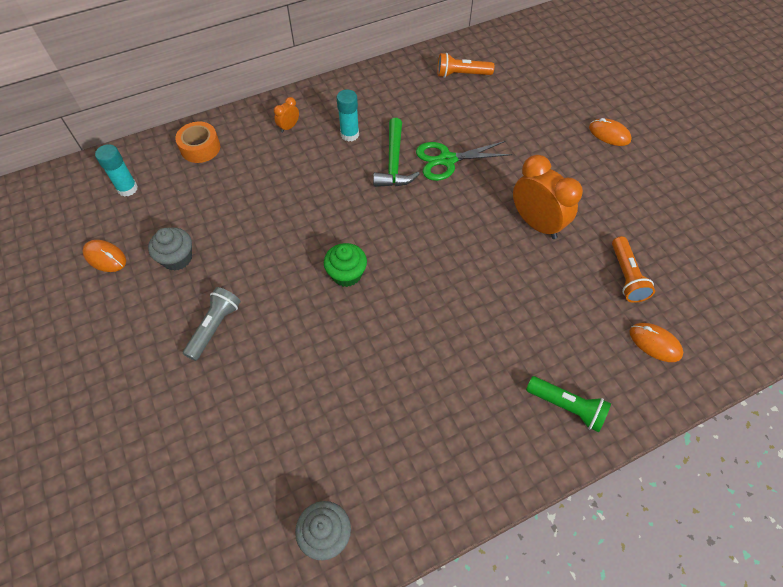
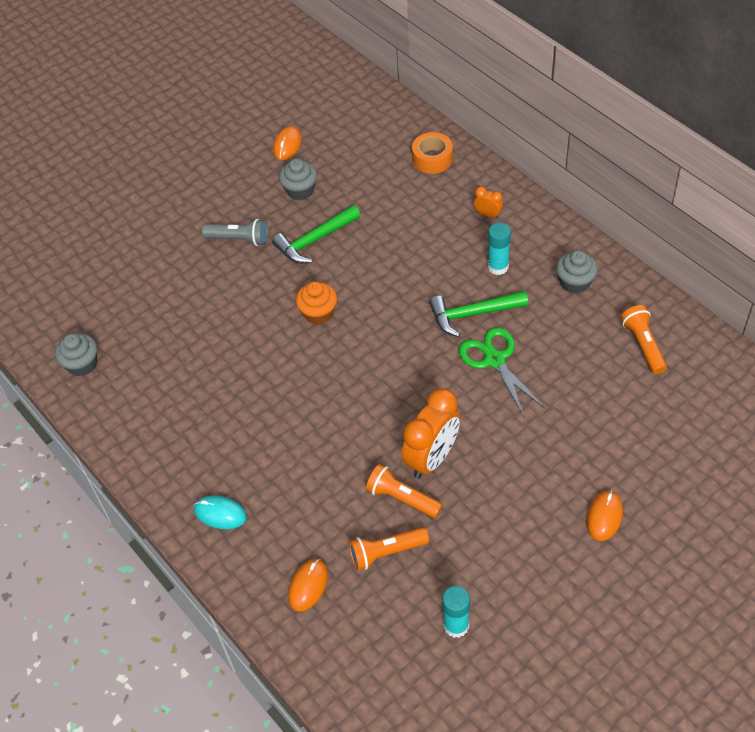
camera: 80 degrees right, 5 degrees down
(127, 188) = (364, 129): turquoise glue stick -> turquoise glue stick (456, 625)
(252, 259) = (315, 240): none -> green hammer
(346, 274) = (318, 313): green cupcake -> orange cupcake
(387, 94) = (575, 282): none -> grey cupcake
(567, 407) = (220, 514): green flashlight -> turquoise mouse
(573, 253) = (402, 498): none -> orange flashlight

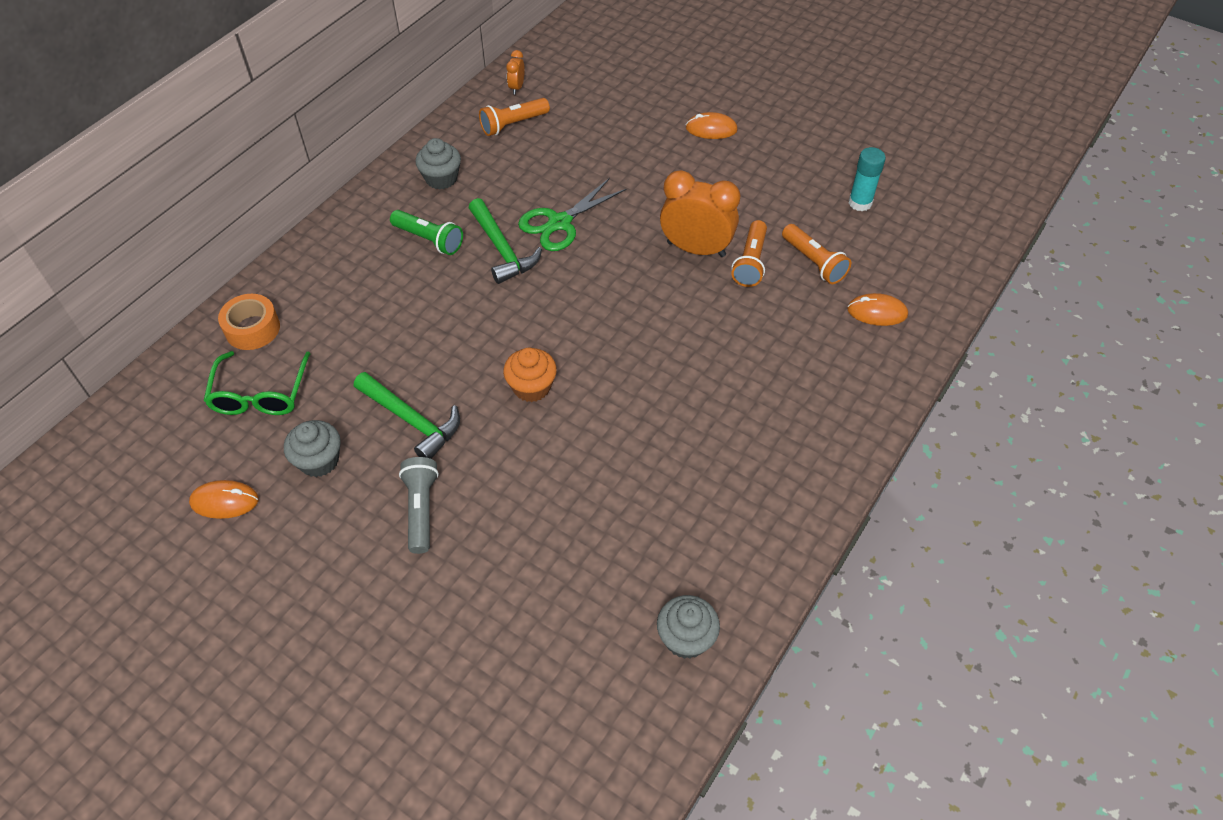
camera: 110 degrees left, 0 degrees up
(220, 514) = (835, 407): turquoise mouse -> none
(369, 162) = (260, 394): none -> green glasses
(488, 215) = (348, 261): orange clock -> orange clock (517, 87)
(498, 267) = (429, 240): turquoise glue stick -> green flashlight

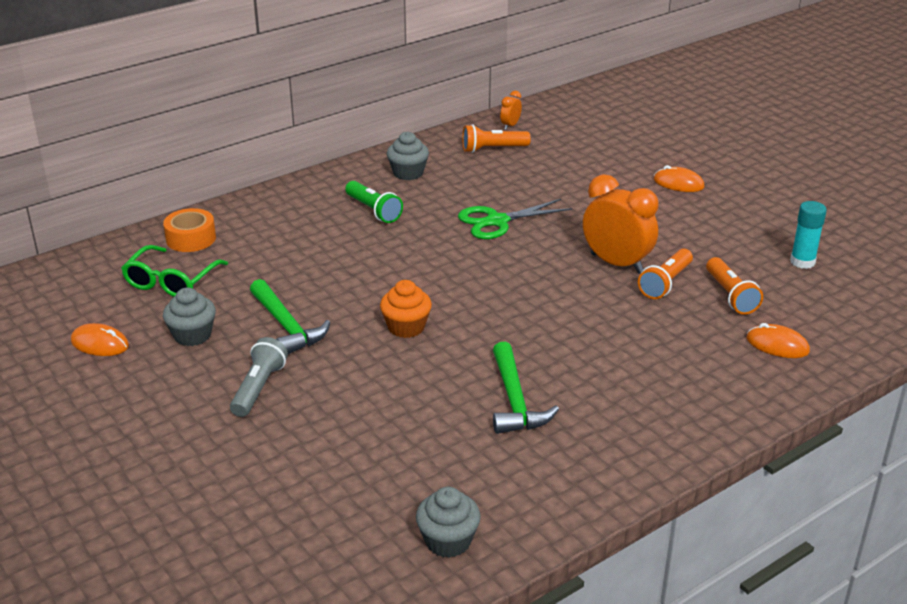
camera: 20 degrees right, 20 degrees down
(502, 249) = (434, 229): green hammer -> green hammer (515, 400)

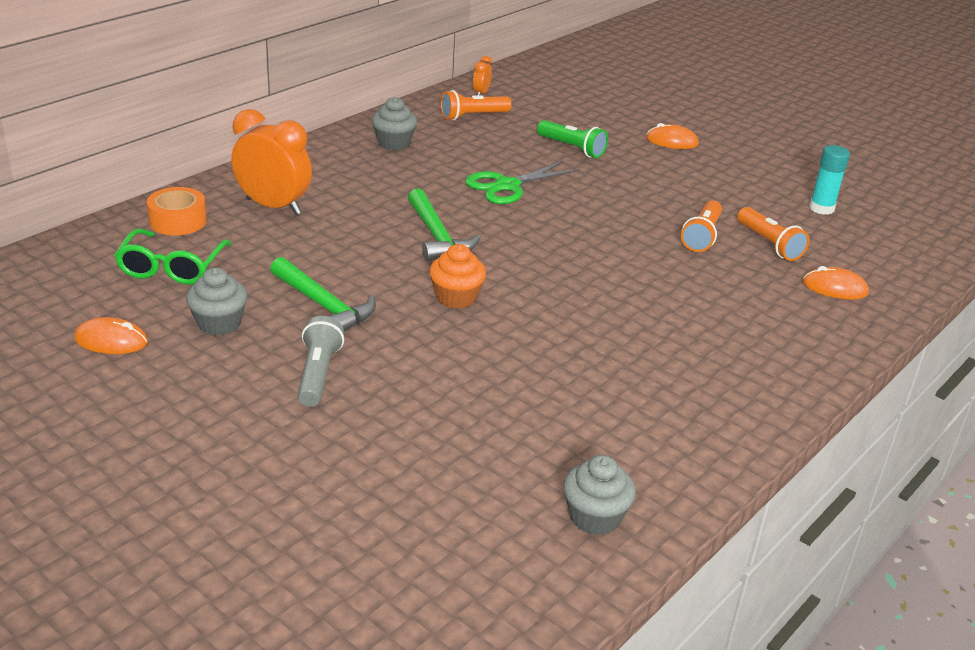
camera: 15 degrees left, 0 degrees up
(373, 211) = (372, 182): green flashlight -> green flashlight (572, 148)
(515, 400) = (602, 363): green hammer -> green hammer (437, 236)
(616, 263) = (645, 220): orange clock -> orange clock (273, 206)

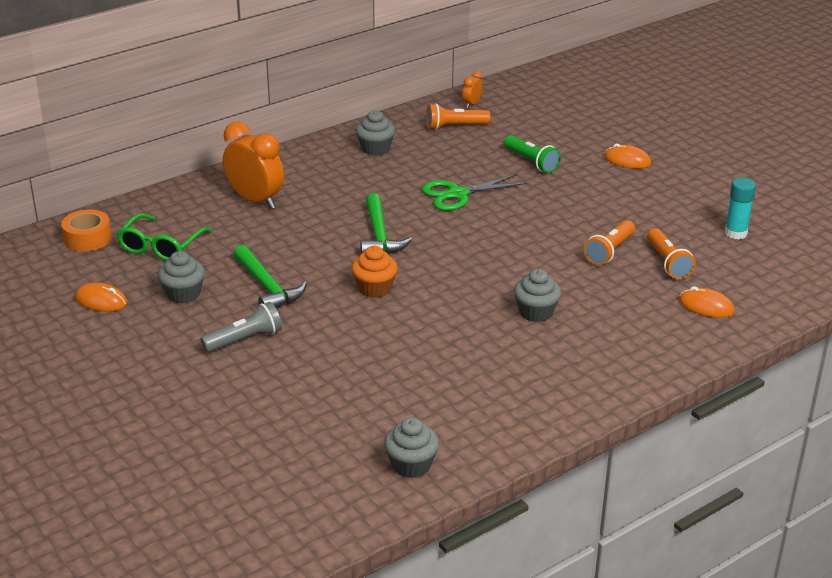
camera: 15 degrees right, 0 degrees up
(178, 221) = (176, 208): orange tape -> orange tape (87, 238)
(318, 374) = (245, 340): grey flashlight -> grey flashlight turned 45 degrees clockwise
(655, 310) = (536, 312): none -> grey cupcake

